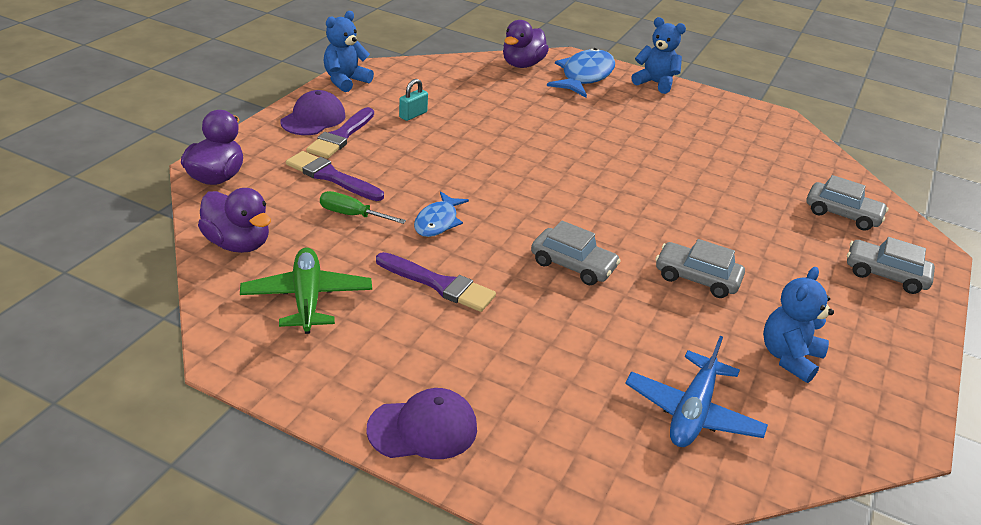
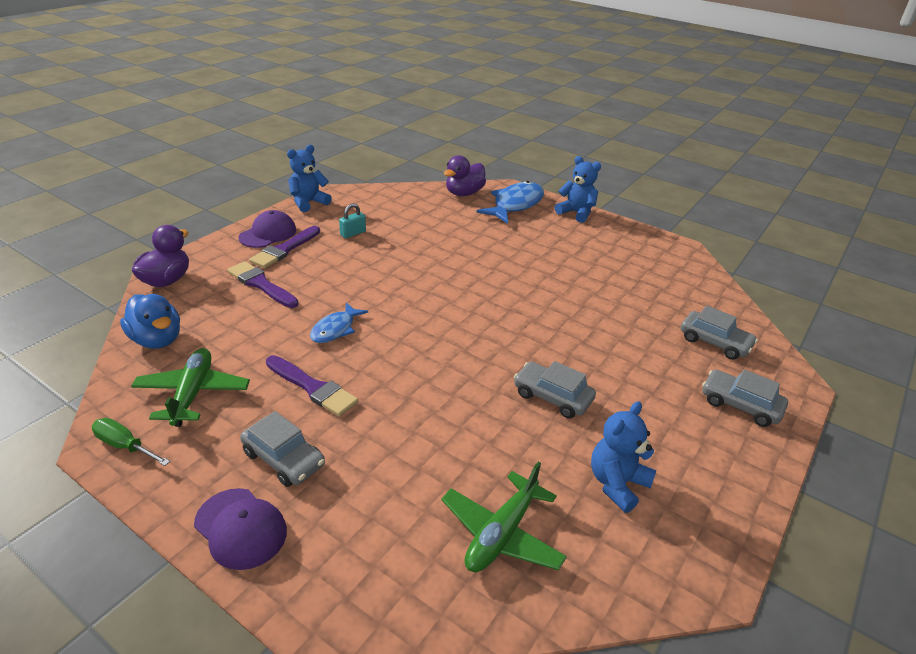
camera: 10 degrees right, 0 degrees up
(238, 244) = (157, 340): purple duck -> blue duck
(352, 215) = (264, 319): green screwdriver -> green screwdriver (125, 446)
(423, 428) = (240, 528): purple cap -> purple cap turned 45 degrees clockwise
(573, 265) = (440, 377): grey car -> grey car (284, 459)
(692, 412) = (502, 534): blue plane -> green plane

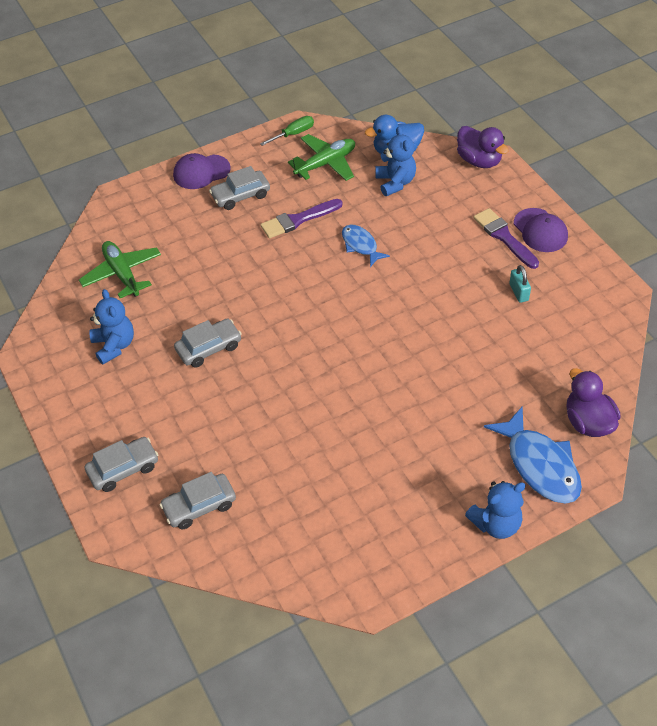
camera: 120 degrees right, 15 degrees up
(193, 393) = (325, 164): green plane -> green plane turned 60 degrees counterclockwise
(261, 284) = (448, 213): purple brush -> none
(308, 203) = (602, 272): blue teddy bear -> blue teddy bear (395, 182)

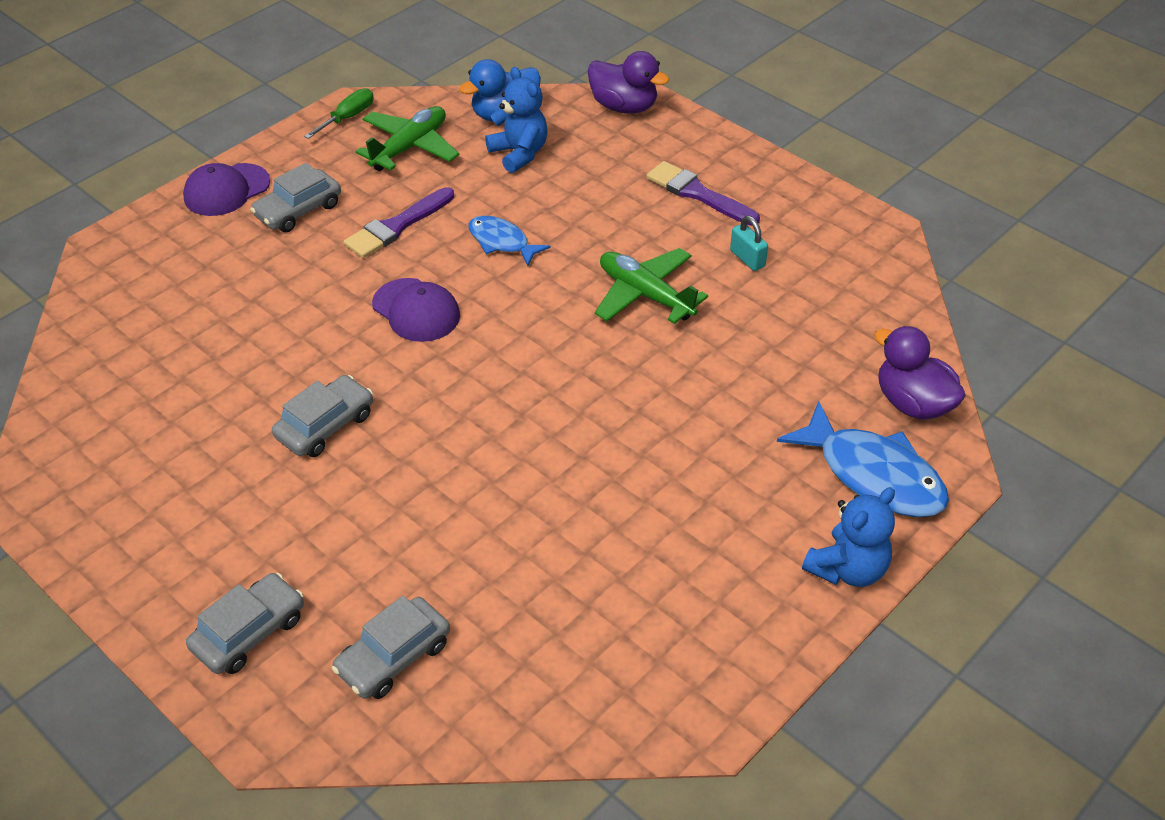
camera: 20 degrees left, 5 degrees down
(114, 345) = (171, 455): blue teddy bear -> none
(122, 274) = (149, 351): green plane -> green plane (645, 295)
(540, 230) = (743, 177): purple cap -> purple cap (416, 310)

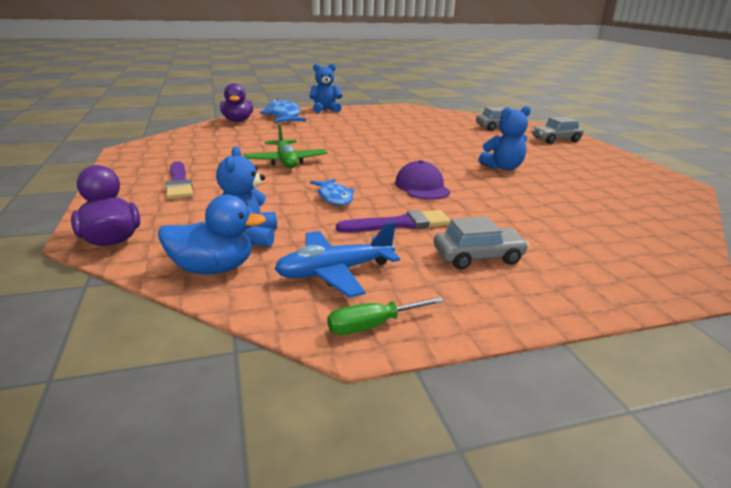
camera: 150 degrees left, 20 degrees down
(226, 190) = (550, 295): purple cap -> none
(325, 426) = (503, 167): grey car -> blue teddy bear
(409, 147) = (335, 272): green plane -> blue plane
(747, 258) = (212, 158): turquoise padlock -> none

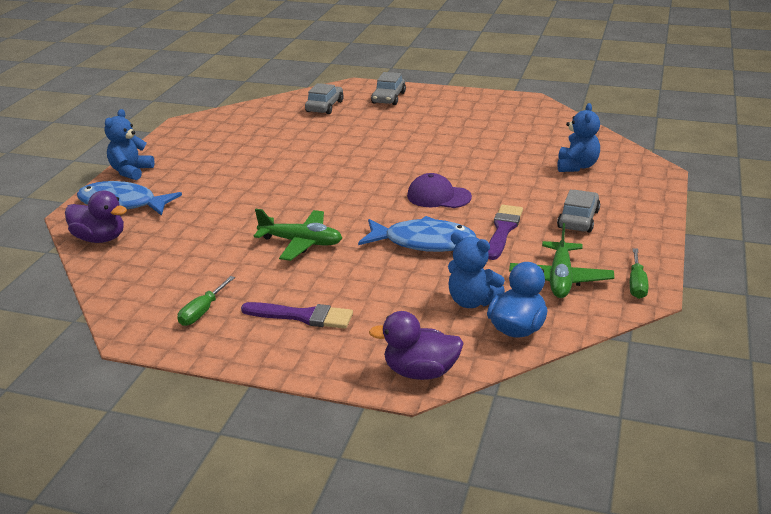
camera: 55 degrees left, 5 degrees up
(167, 157) = (202, 311): none -> green screwdriver
(334, 197) = (423, 242): blue fish -> blue fish, size x1.71
(335, 272) = (560, 278): blue plane -> green plane
(503, 167) = (431, 147): blue teddy bear -> blue teddy bear (576, 166)

